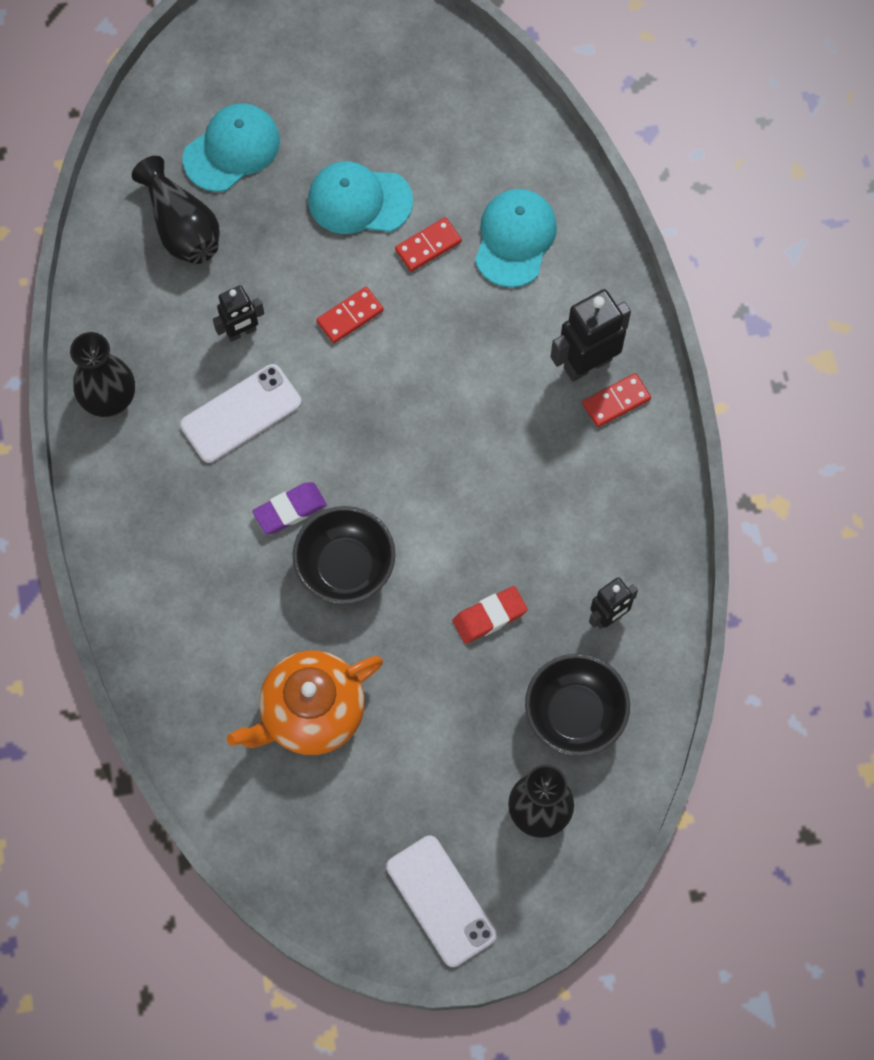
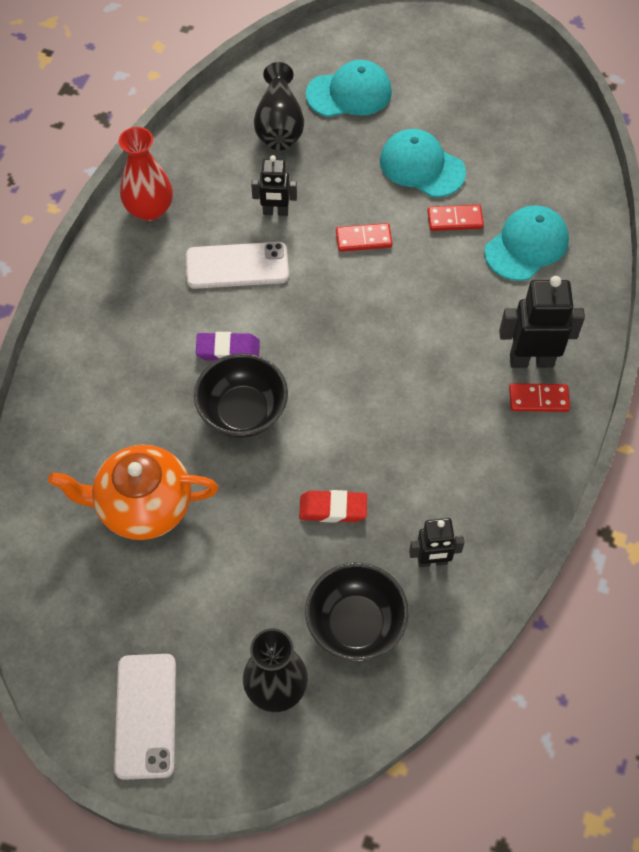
camera: 30 degrees right, 10 degrees down
(108, 397) = (149, 209): black vase -> red vase

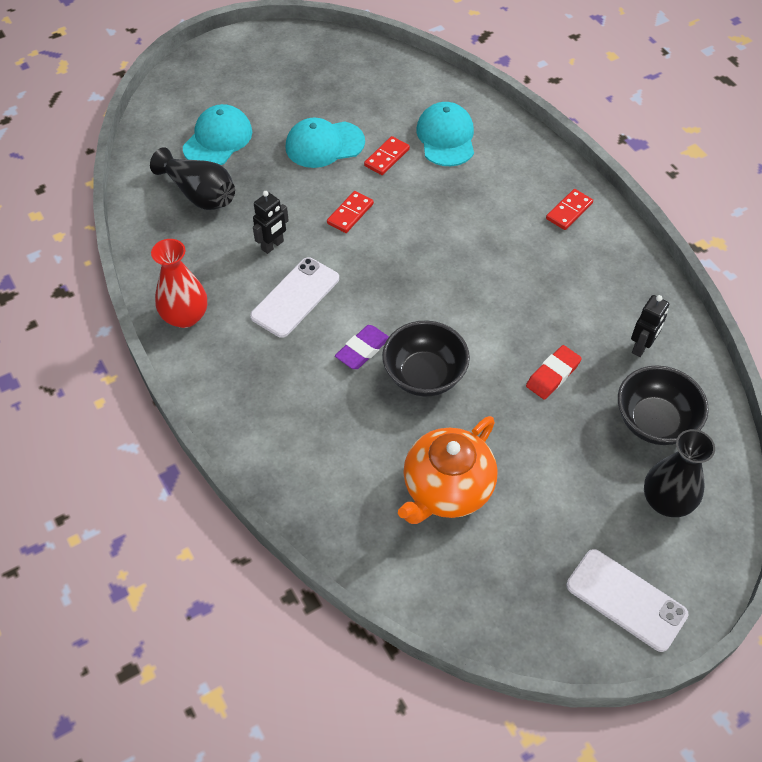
camera: 50 degrees left, 5 degrees down
(531, 360) = (536, 194): black robot -> none

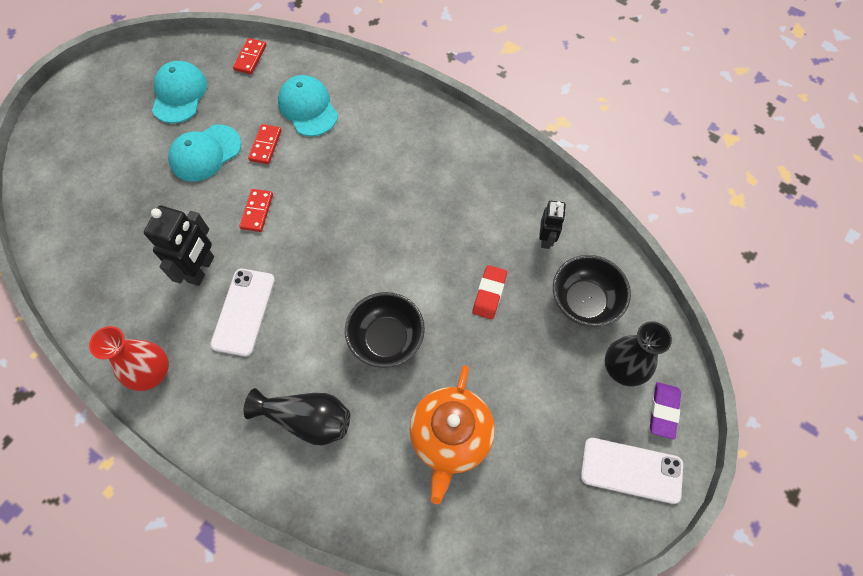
camera: 25 degrees left, 10 degrees up
(199, 194) = (111, 245): black vase -> black vase (307, 419)
(218, 139) = (105, 184): turquoise cap -> turquoise cap (179, 94)
(272, 245) = (201, 269): black robot -> black robot, size x1.61
(362, 350) = (324, 337): purple eraser -> purple eraser (663, 411)
(569, 211) = (438, 139): red domino -> red domino (250, 57)

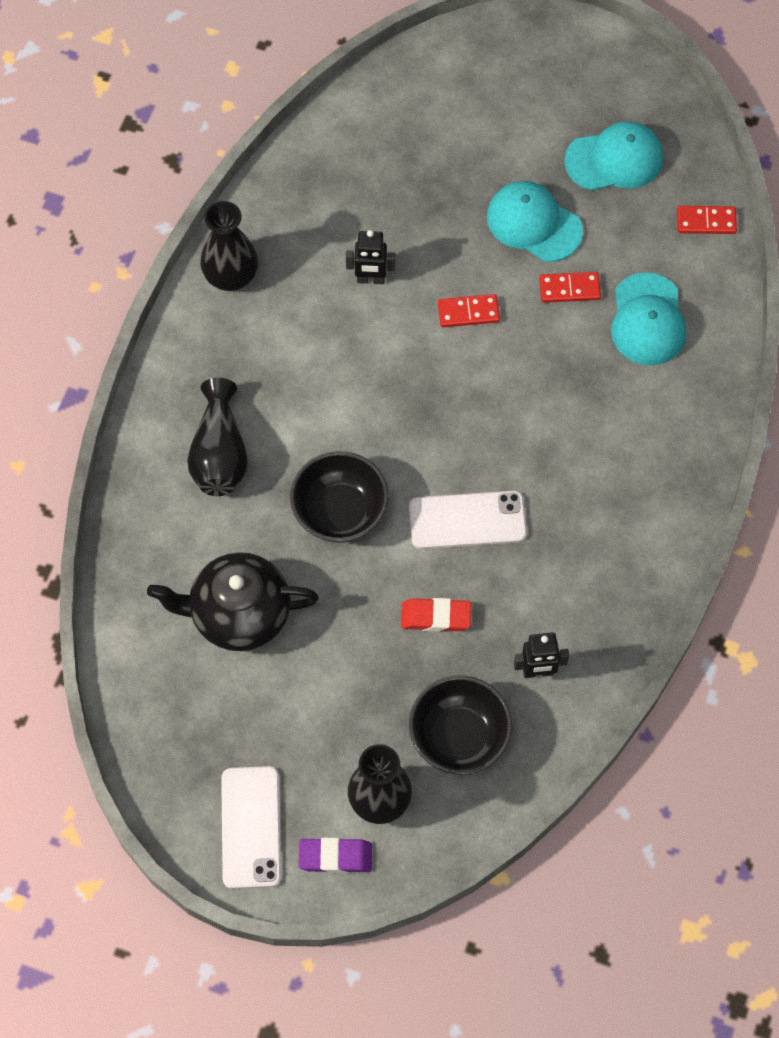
camera: 75 degrees right, 0 degrees up
(151, 372) = (231, 276): red vase -> black vase
(201, 269) = (371, 279): black robot -> black robot, size x0.62
(244, 312) = (330, 344): white phone -> white phone (467, 520)
(308, 108) = (647, 320): turquoise cap -> turquoise cap turned 135 degrees clockwise
(450, 437) = (238, 614): orange teapot -> black teapot

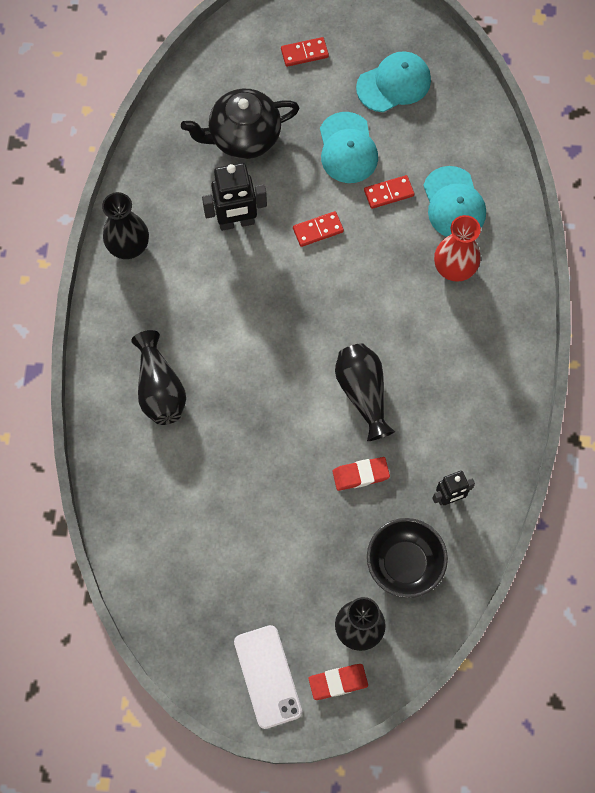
camera: 15 degrees left, 5 degrees up
(238, 614) = (210, 511): black teapot -> black teapot (243, 137)
(335, 857) = (338, 682): purple eraser -> red eraser
(340, 512) = (265, 411): black bowl -> none
(371, 279) = (236, 222): black robot -> black robot, size x1.61
(467, 520) = (363, 393): white phone -> black vase
(533, 223) = (347, 148): turquoise cap -> turquoise cap turned 120 degrees counterclockwise
(626, 397) = (454, 267): none -> red vase
(706, 222) = (475, 116): red domino -> red domino (304, 53)

